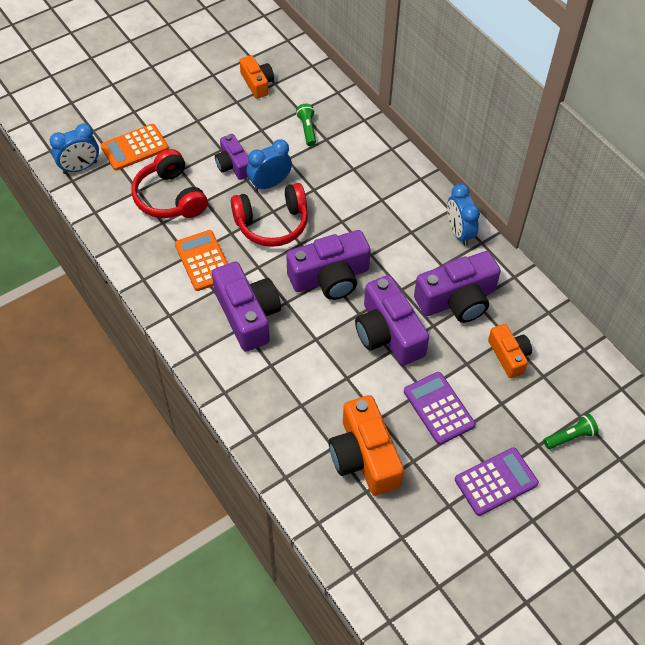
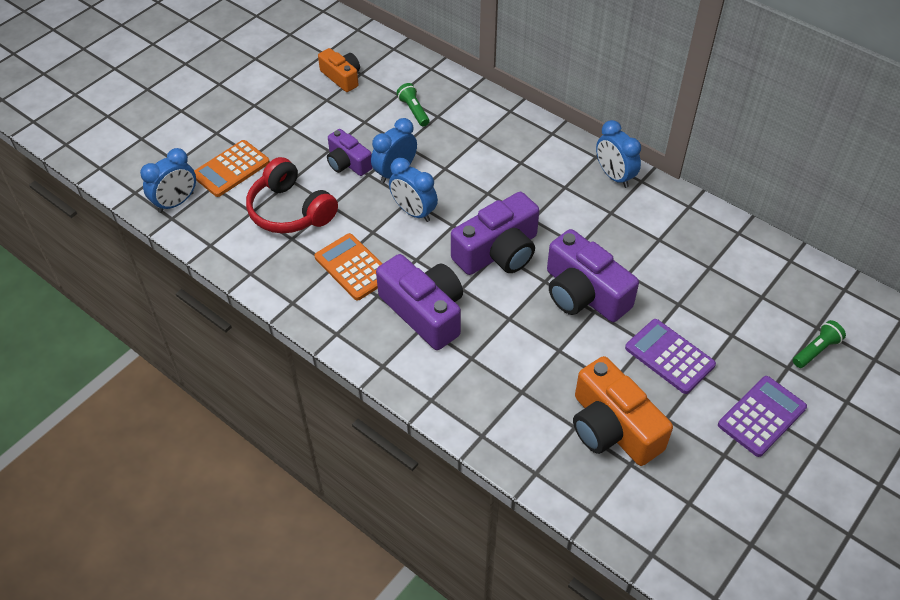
camera: 15 degrees left, 5 degrees down
(272, 223) = (413, 212): red headphones -> blue clock
(457, 299) = (641, 242): purple camera -> none
(509, 356) = (718, 285): orange camera -> none

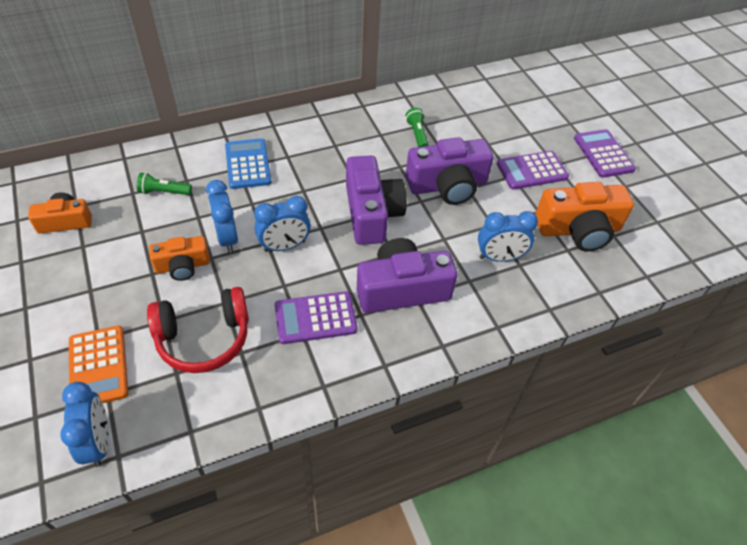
camera: 65 degrees left, 0 degrees up
(348, 163) = (183, 266): purple camera -> orange camera
(353, 267) = (315, 318): orange calculator -> purple calculator
(488, 142) = (248, 164): none -> blue calculator
(614, 176) = (347, 116): blue clock -> blue clock (499, 257)
(816, 350) = (563, 105): green flashlight -> green flashlight (417, 134)

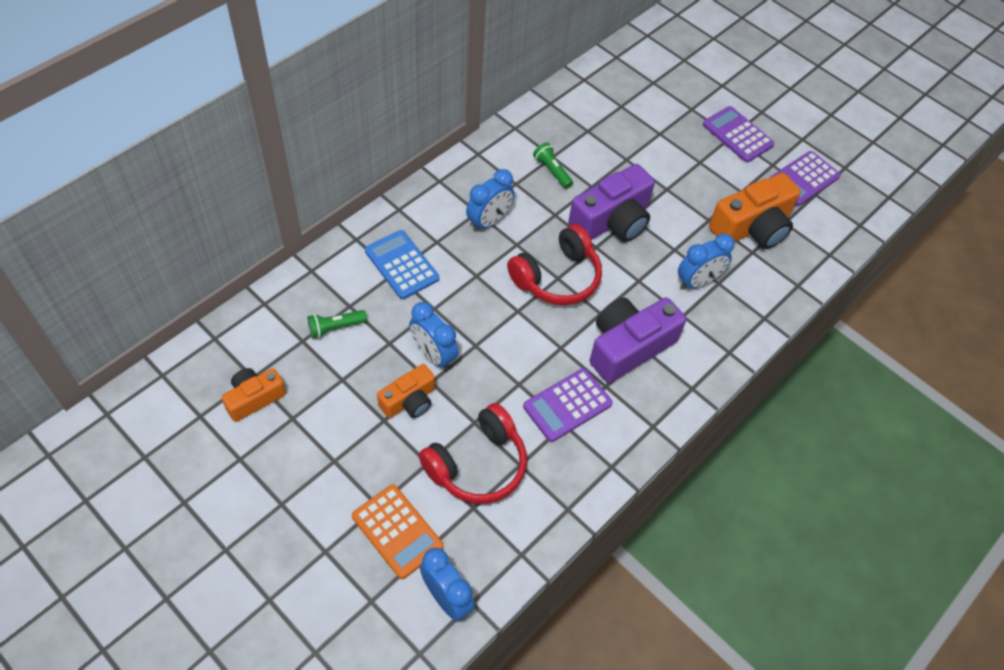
camera: 25 degrees left, 5 degrees up
(284, 246) = (495, 343): blue clock -> blue clock (489, 221)
(371, 213) = (557, 277): purple camera -> red headphones
(532, 171) = (682, 177): purple calculator -> purple calculator (803, 179)

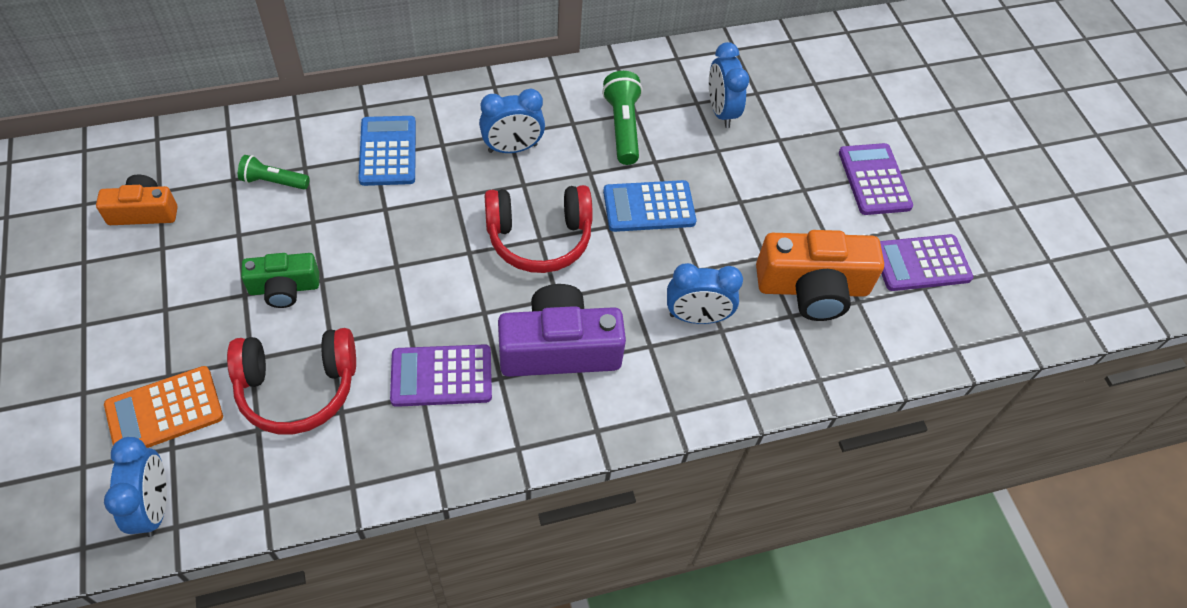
camera: 30 degrees right, 0 degrees up
(397, 531) = (164, 411): orange calculator -> orange calculator turned 75 degrees clockwise
(409, 401) = (284, 288): orange camera -> green camera
(433, 355) = (345, 254): blue clock -> blue clock (721, 111)
(552, 171) = (622, 127): green flashlight -> green flashlight, size x1.53
(612, 220) = (649, 207): purple camera -> blue calculator

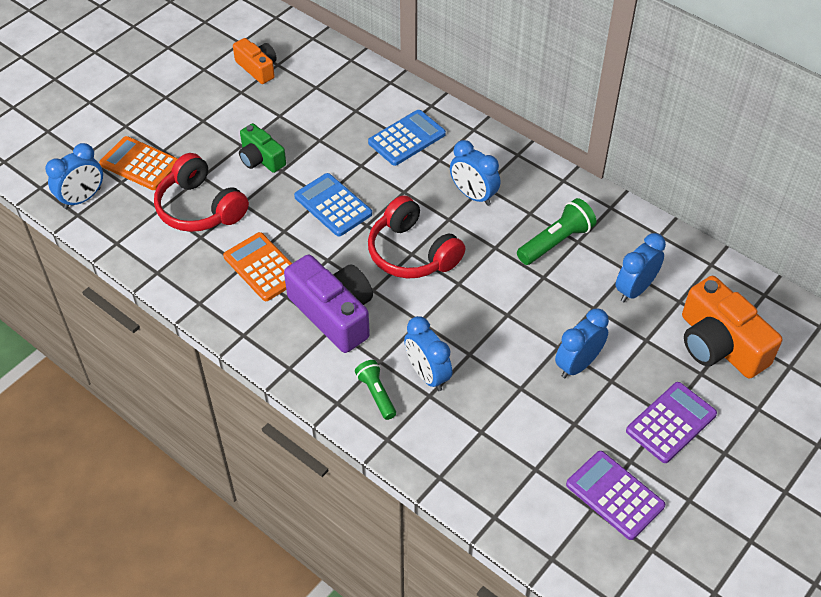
camera: 60 degrees right, 5 degrees down
(273, 182) = (331, 104): green flashlight -> green flashlight (376, 394)
(441, 376) = (263, 267): purple calculator -> orange calculator
(649, 207) = (498, 296): blue calculator -> blue calculator (333, 205)
(770, 200) = (577, 364): none -> blue clock
(812, 288) = (519, 432): orange camera -> orange camera (719, 344)

